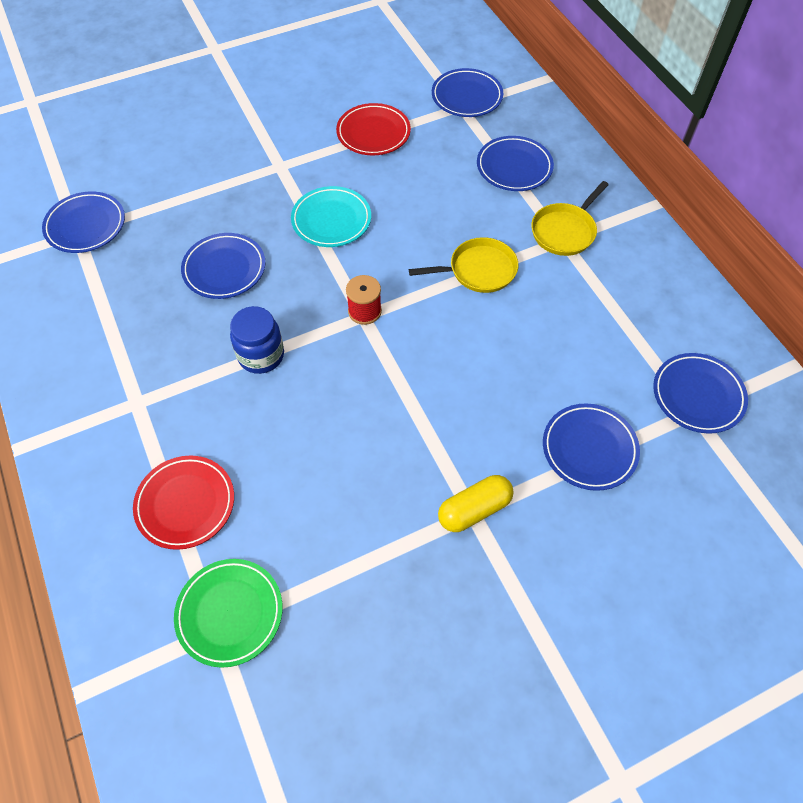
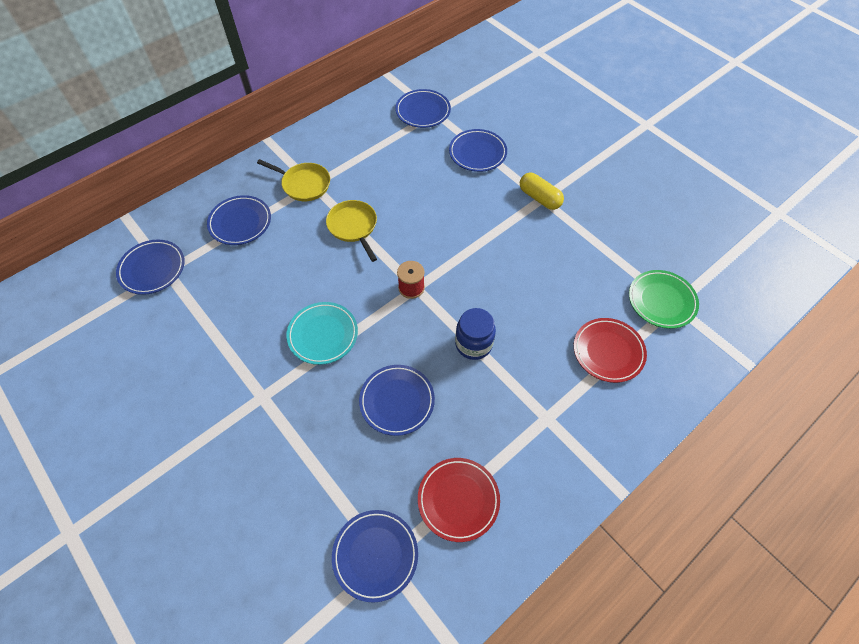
camera: 105 degrees left, 0 degrees up
(373, 133) = (208, 330): red plate -> red plate (458, 500)

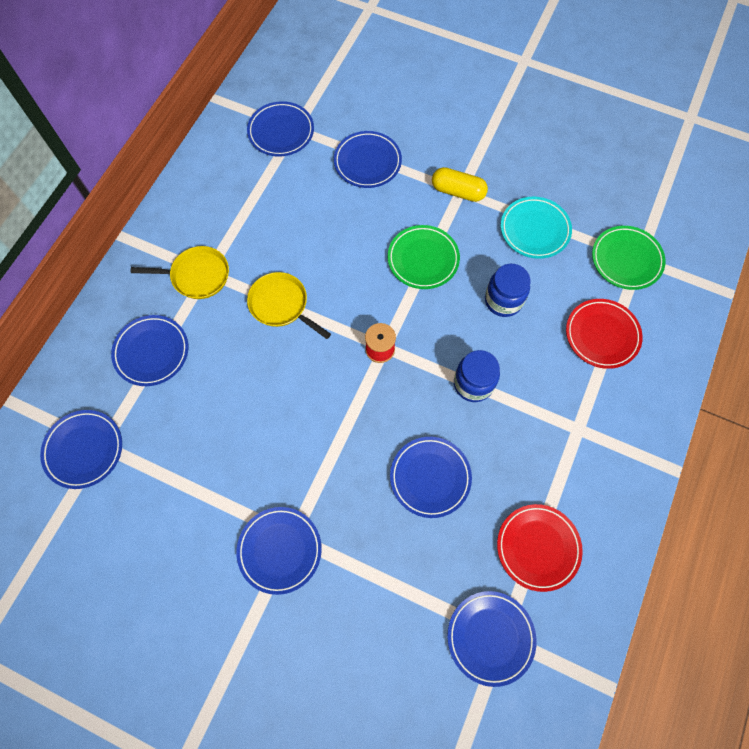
camera: 25 degrees left, 10 degrees up
(246, 402) = (280, 550): none -> blue plate
(323, 335) = (317, 441): turquoise plate -> turquoise plate (534, 230)
(483, 236) = (423, 259): none -> green plate
(534, 291) = (503, 300): none -> blue jar

